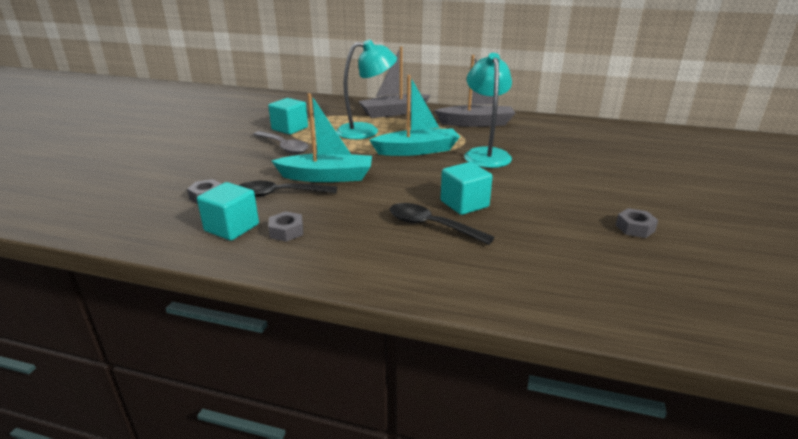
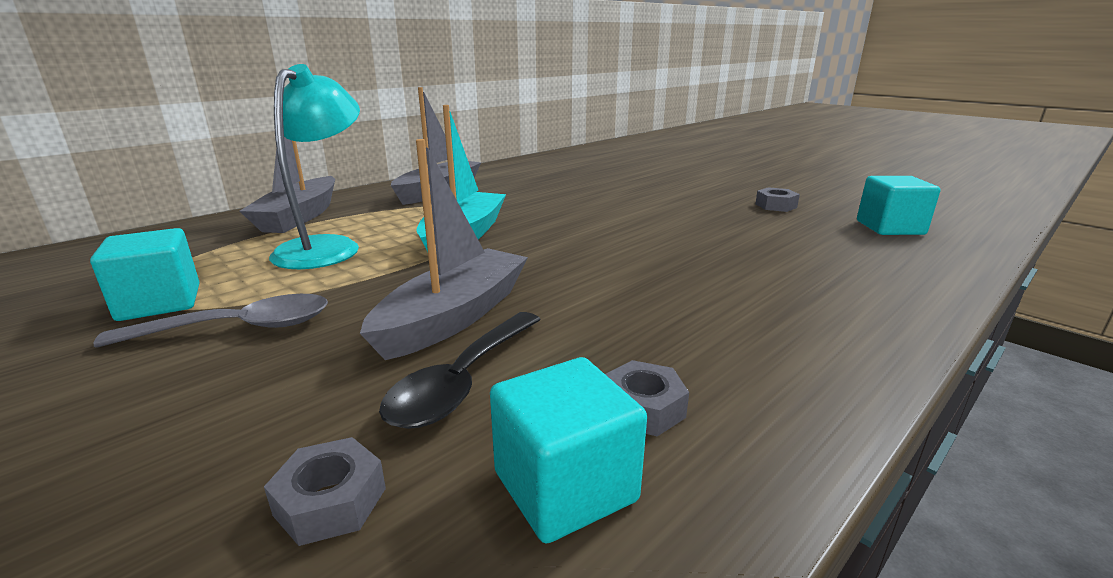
camera: 60 degrees left, 5 degrees down
(327, 177) = (454, 316): turquoise boat -> grey boat
(431, 226) = (710, 283): black spoon -> none
(464, 204) = (663, 251): turquoise cube -> turquoise cube (890, 228)
(485, 154) = (536, 209): turquoise lamp -> none

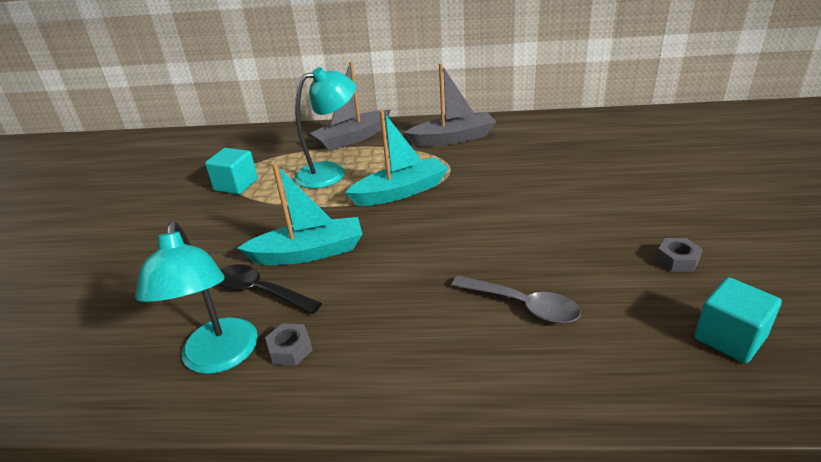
camera: 50 degrees right, 10 degrees up
(238, 328) = (239, 215): grey spoon -> grey spoon (523, 305)
(330, 501) = (169, 314): grey nut -> none
(454, 316) = (309, 252): grey boat -> turquoise boat
(463, 381) = (260, 291): black spoon -> black spoon turned 45 degrees clockwise
(565, 486) = (219, 358): turquoise cube -> turquoise lamp

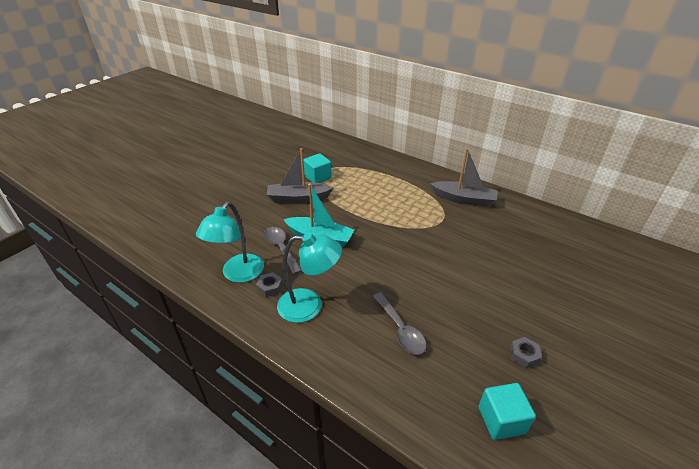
camera: 30 degrees right, 5 degrees up
(260, 291) = (281, 248): black spoon -> grey spoon
(330, 172) = (372, 191): turquoise lamp -> turquoise lamp (309, 306)
(352, 138) = (403, 173): grey boat -> grey boat (298, 198)
(401, 192) = (399, 223): turquoise boat -> none

